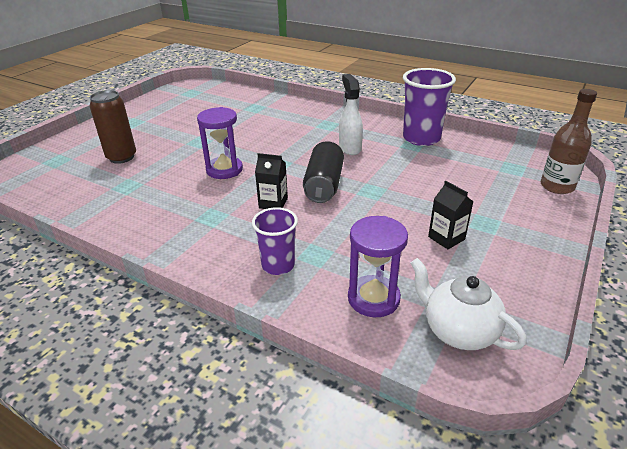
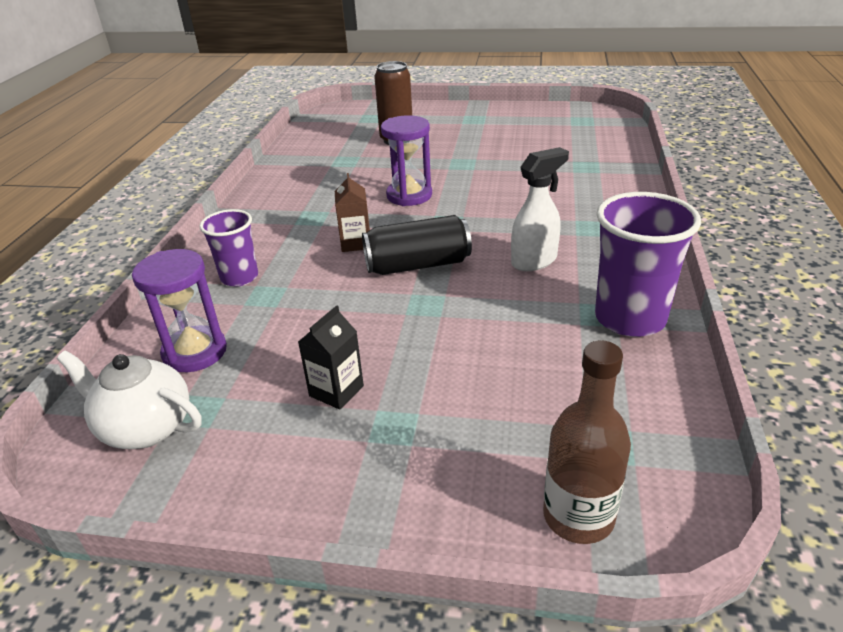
camera: 70 degrees right, 0 degrees up
(273, 203) = (356, 243): black carton -> brown carton
(458, 331) = (145, 428): white teapot -> white teapot turned 90 degrees counterclockwise

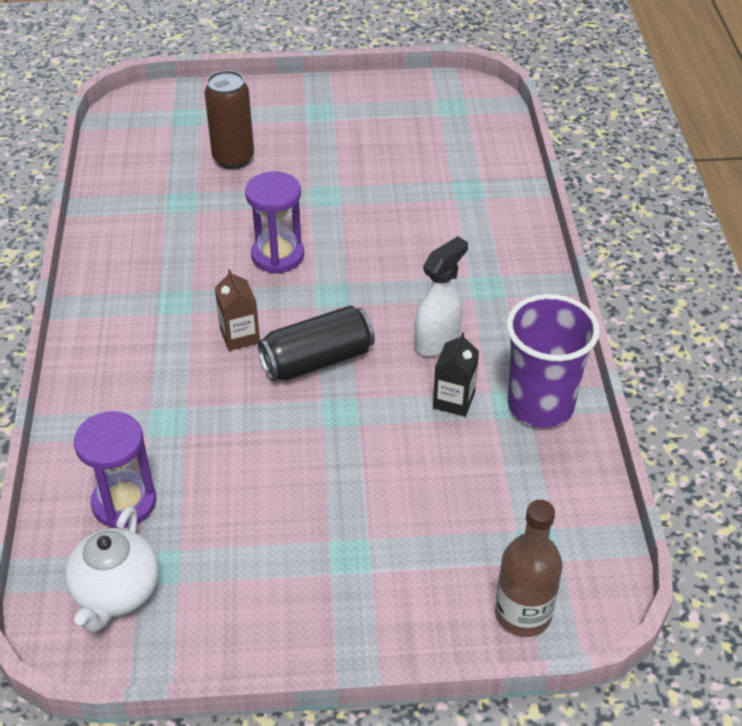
camera: 15 degrees left, 10 degrees up
(145, 428) = (116, 593): white teapot -> white teapot turned 90 degrees counterclockwise
(239, 277) = (128, 400): purple cup -> none
(336, 391) = (285, 526): black carton -> black carton (454, 400)

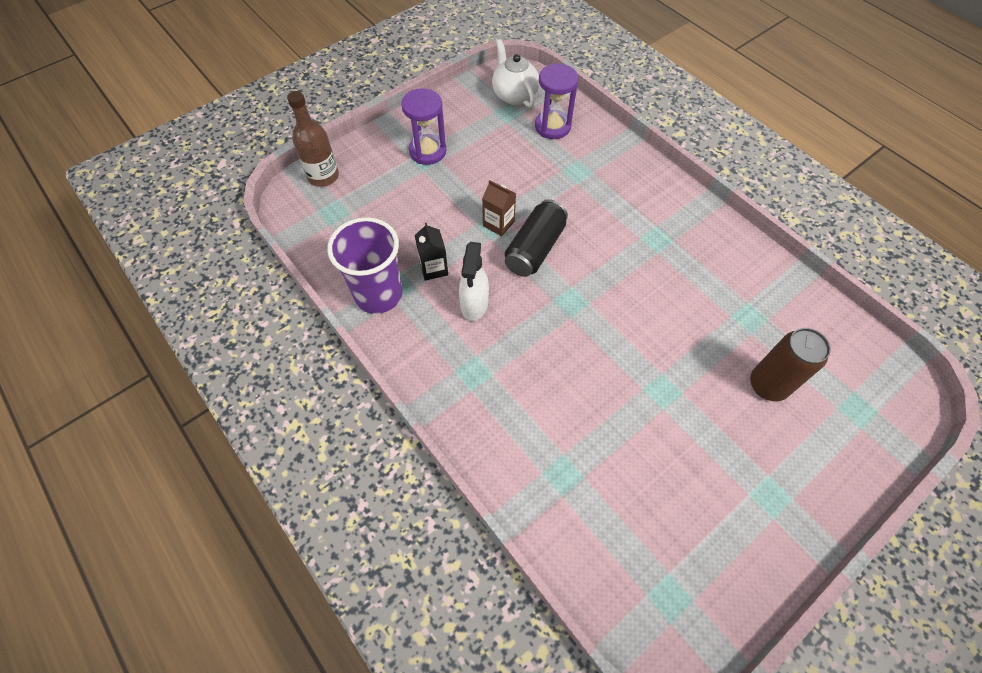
camera: 145 degrees right, 15 degrees up
(240, 336) = (594, 238): brown carton -> brown carton (498, 224)
(277, 255) = (636, 311): purple hourglass -> purple hourglass (427, 151)

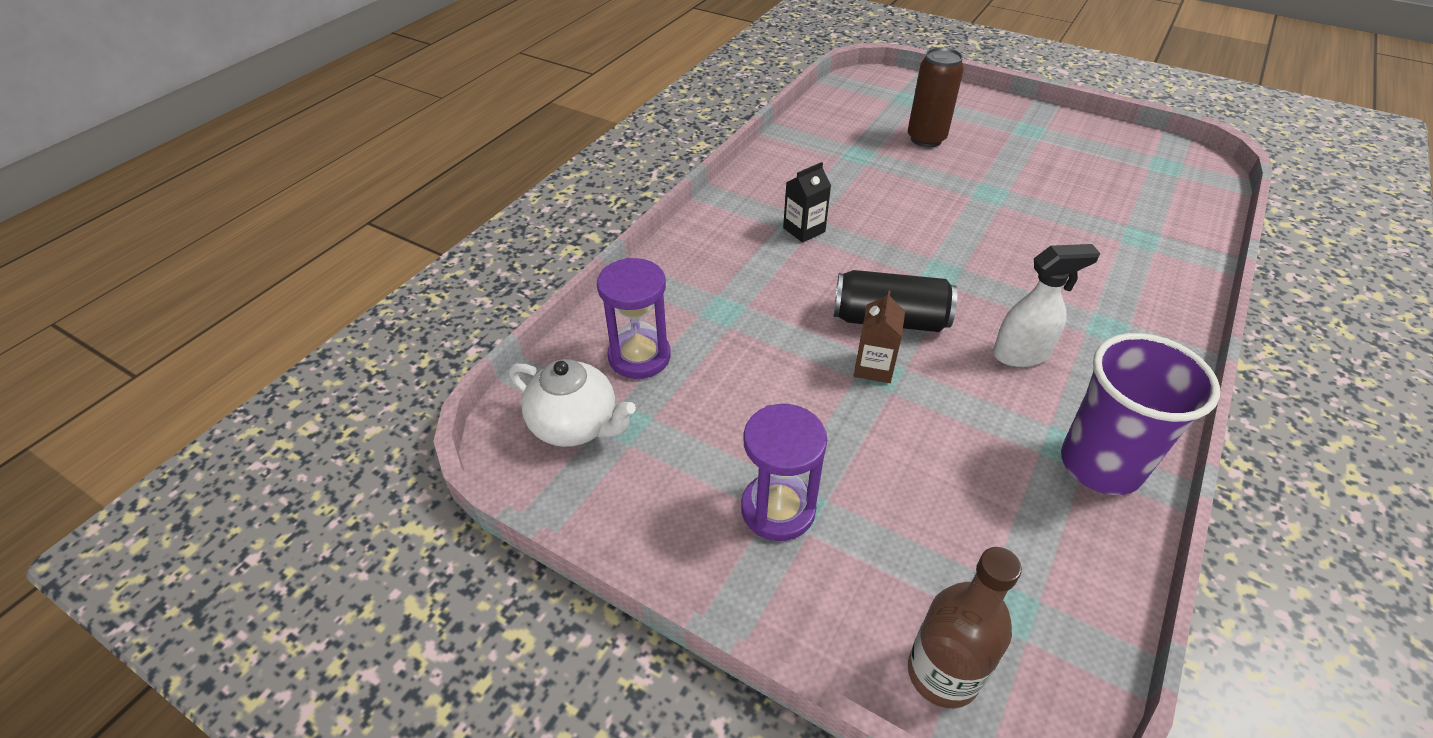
camera: 110 degrees left, 15 degrees down
(433, 268) = (1004, 415): black carton -> black carton (804, 230)
(514, 95) = (576, 426): white teapot -> white teapot turned 105 degrees counterclockwise

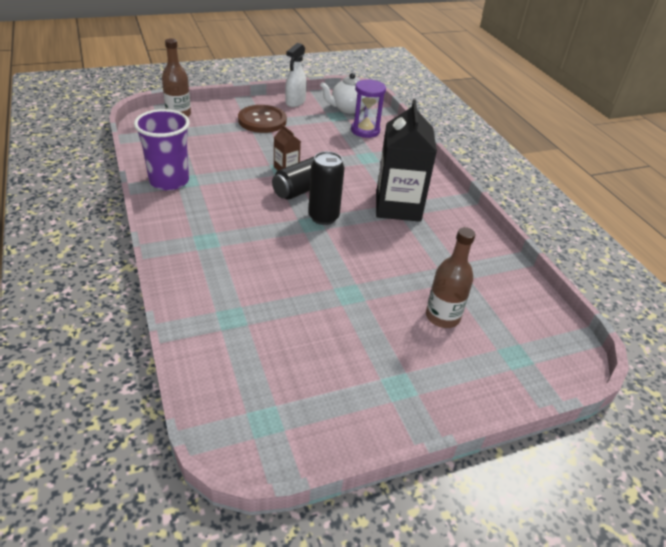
camera: 125 degrees right, 5 degrees down
(778, 509) = (262, 120): purple hourglass -> brown button
(804, 230) = (398, 206): black carton -> black carton, size x2.21
(916, 270) = (323, 217): none -> black can
(926, 139) = (442, 317): brown can -> brown bottle
(1022, 354) = (235, 205): white spray bottle -> white spray bottle (295, 102)

